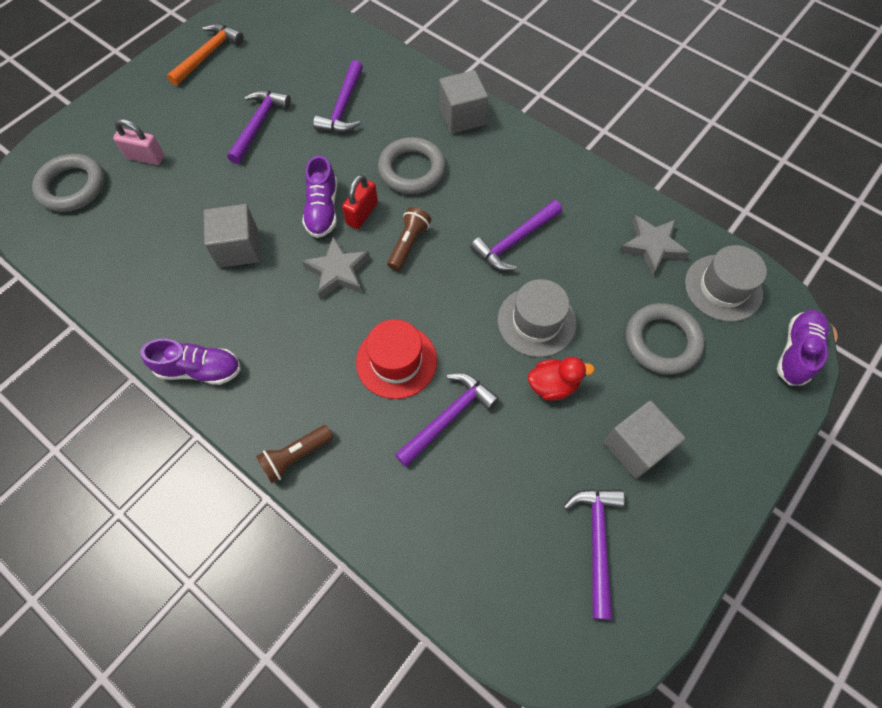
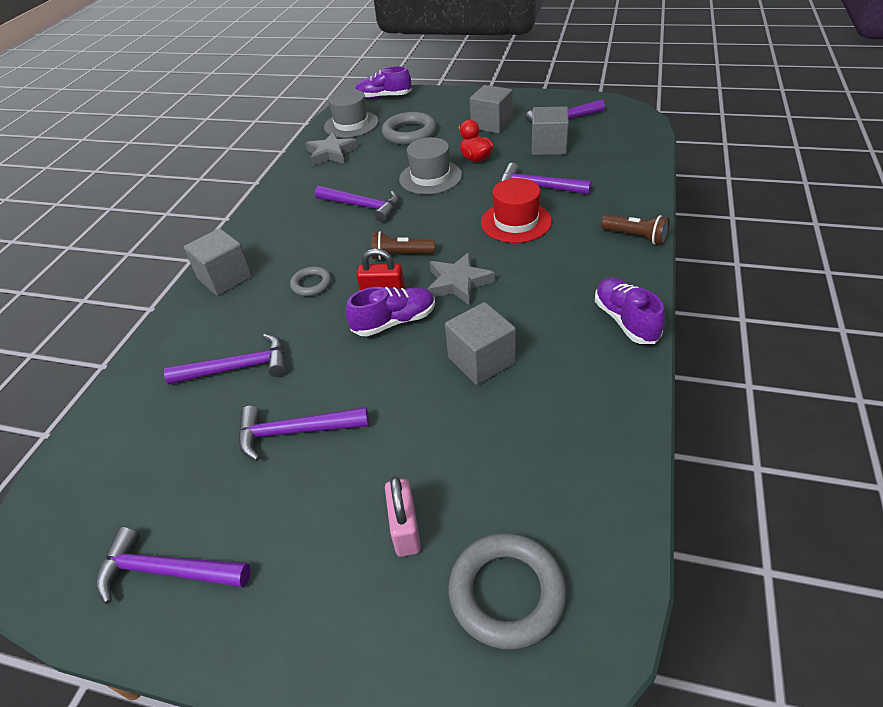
camera: 110 degrees left, 20 degrees down
(208, 55) = (166, 571): orange hammer -> purple hammer
(412, 170) = (311, 284): grey ring -> grey ring, size x0.57
(533, 482) = (548, 147): none -> grey cube

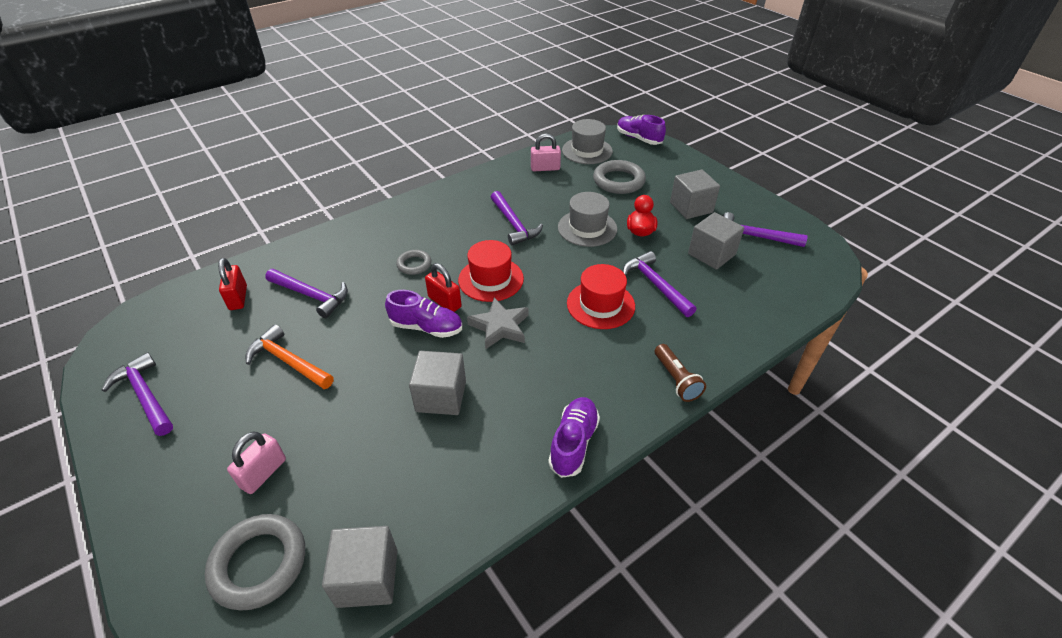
camera: 35 degrees right, 0 degrees up
(152, 420) = (238, 298): none -> red padlock
(225, 278) = (375, 227): grey cube -> grey cube (367, 578)
(295, 432) = (288, 361): purple hammer -> orange hammer
(331, 153) = (545, 168): grey star -> pink padlock
(401, 255) = (491, 279): brown flashlight -> red hat

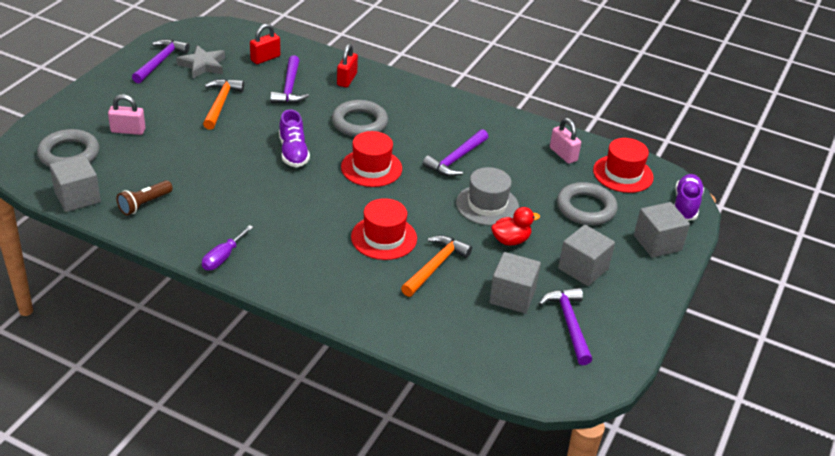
camera: 60 degrees right, 5 degrees down
(414, 264) = (359, 123): grey ring -> grey ring, size x1.77
(441, 396) = (230, 181): grey cube -> grey cube (657, 243)
(444, 302) = (327, 152): red padlock -> red padlock (347, 79)
(500, 327) = (318, 189): grey star -> grey star (203, 65)
(573, 443) = (223, 257): purple shoe -> purple screwdriver
(587, 151) = (623, 174): grey hat -> red hat
(655, 285) = (435, 266): purple hammer -> orange hammer
(676, 380) = (320, 300): brown flashlight -> brown flashlight (144, 204)

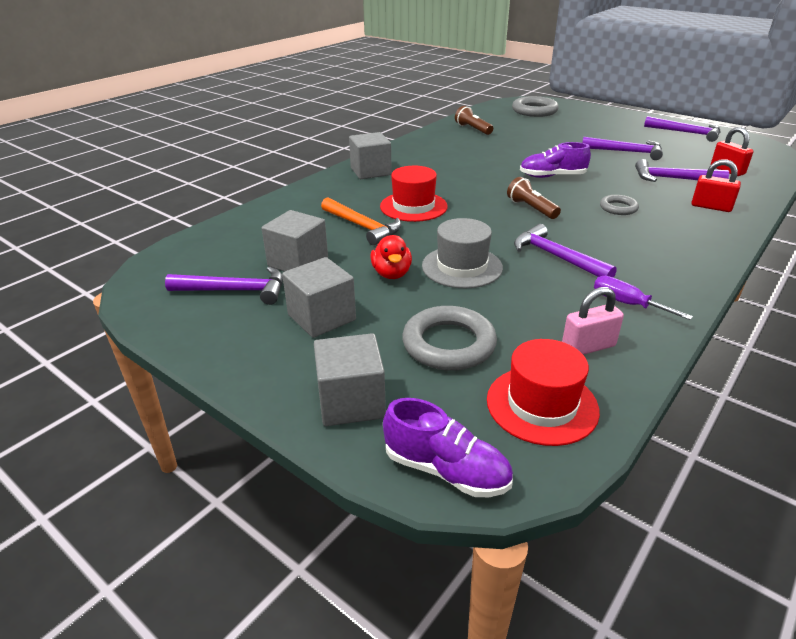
camera: 105 degrees right, 5 degrees down
(77, 197) = (482, 114): grey cube -> grey cube (370, 171)
(128, 130) = (570, 124): pink padlock -> none
(203, 65) = (692, 146): grey star -> none
(220, 103) = (626, 152): orange hammer -> purple hammer
(223, 257) = (403, 149): purple screwdriver -> purple screwdriver (627, 304)
(359, 123) = (618, 208): grey ring -> grey ring, size x0.57
(371, 168) = (531, 208): red hat -> brown flashlight

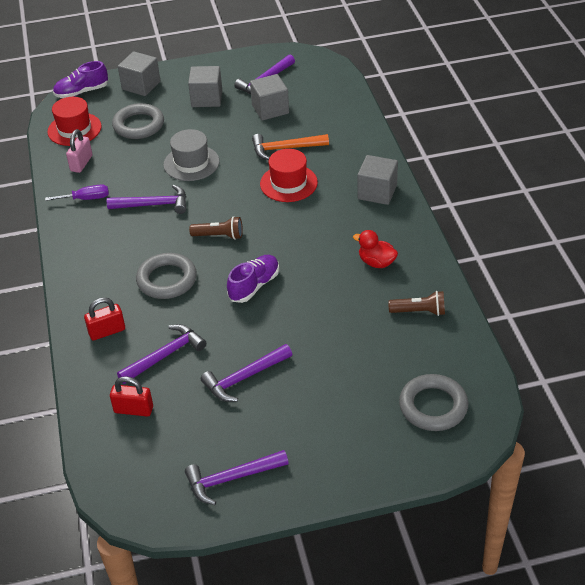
camera: 130 degrees right, 10 degrees up
(391, 274) = (217, 135): red duck -> red duck (376, 262)
(618, 208) = (167, 280): grey ring -> grey ring, size x1.77

